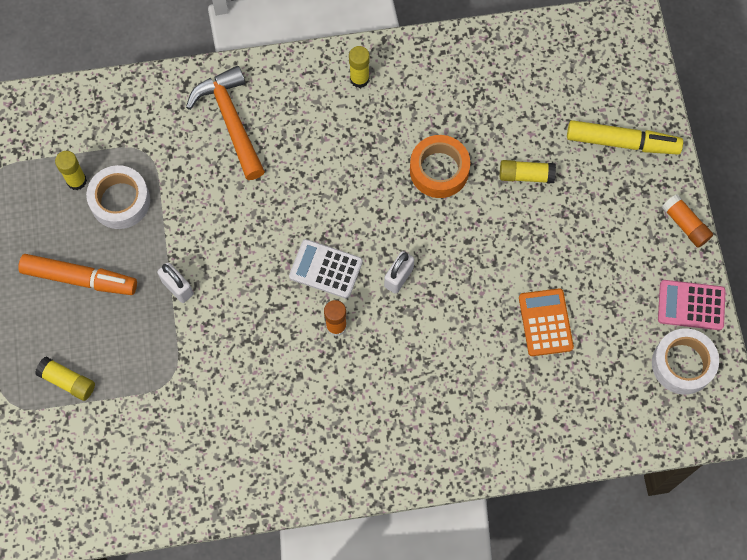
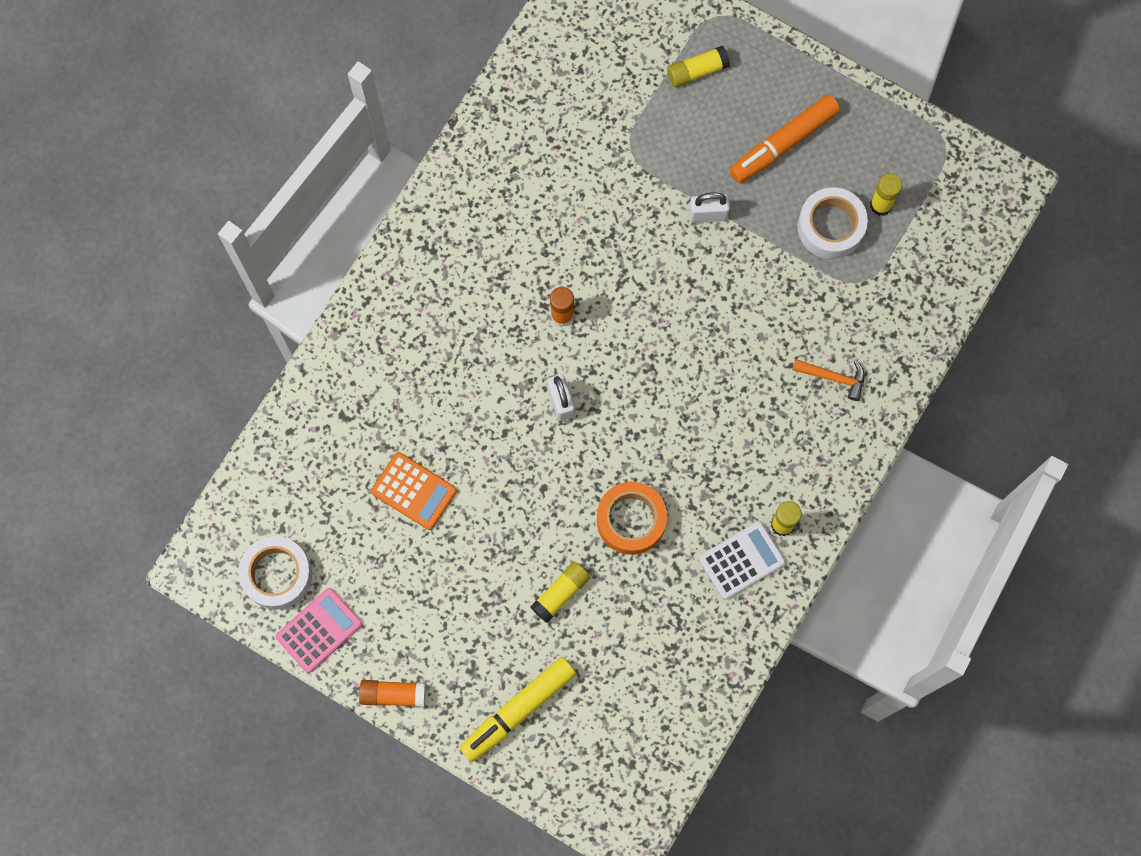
camera: 130 degrees right, 5 degrees up
(230, 120) = (834, 377): orange hammer -> orange hammer, size x0.53
(326, 269) = (621, 347): white calculator -> white calculator (741, 560)

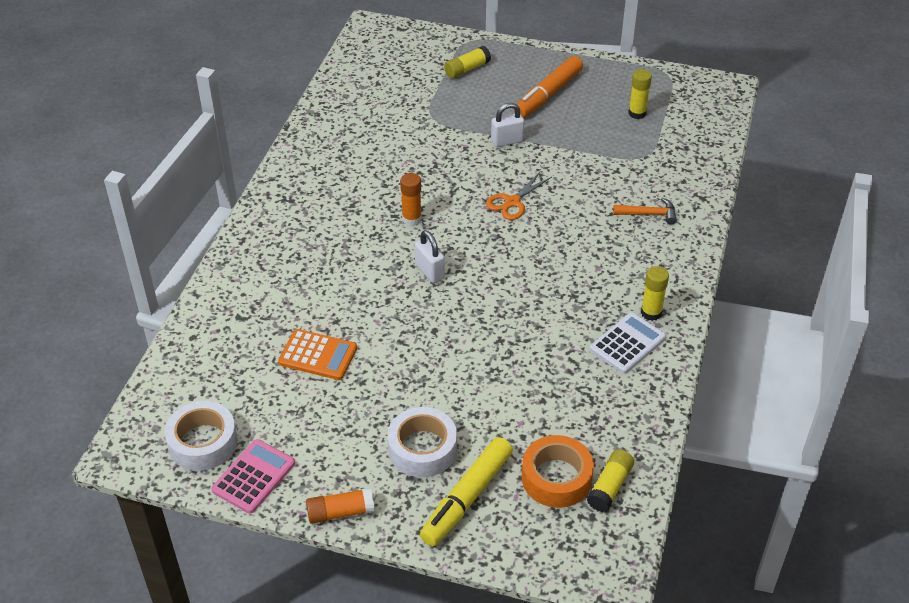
camera: 15 degrees left, 30 degrees down
(560, 593) = (476, 400): yellow glue stick -> yellow glue stick (609, 487)
(631, 520) = (519, 336): orange tape -> orange tape (556, 478)
(684, 318) = (512, 202): none -> orange scissors
(830, 227) = (605, 131): white tape -> white tape (422, 449)

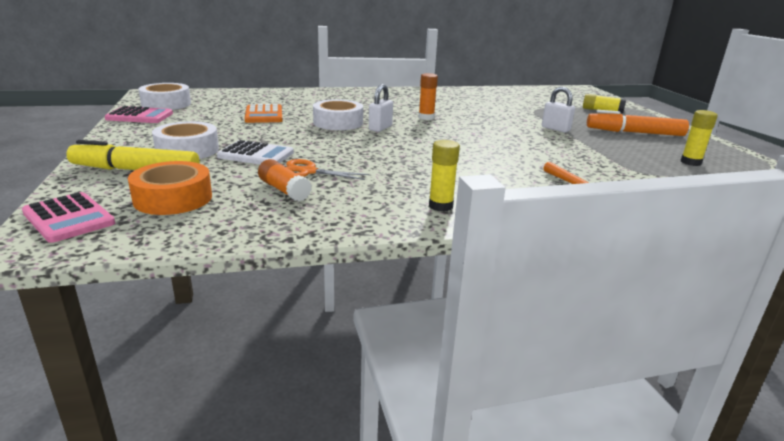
camera: 60 degrees right, 20 degrees down
(340, 512) = (110, 138): orange glue stick -> orange glue stick (284, 190)
(389, 299) = (338, 122): none -> white tape
(512, 202) = (493, 139): orange scissors -> orange scissors (308, 172)
(569, 552) = (68, 218): none -> pink calculator
(609, 487) = (169, 223): yellow glue stick -> none
(627, 344) = (383, 202): white calculator -> white calculator (256, 155)

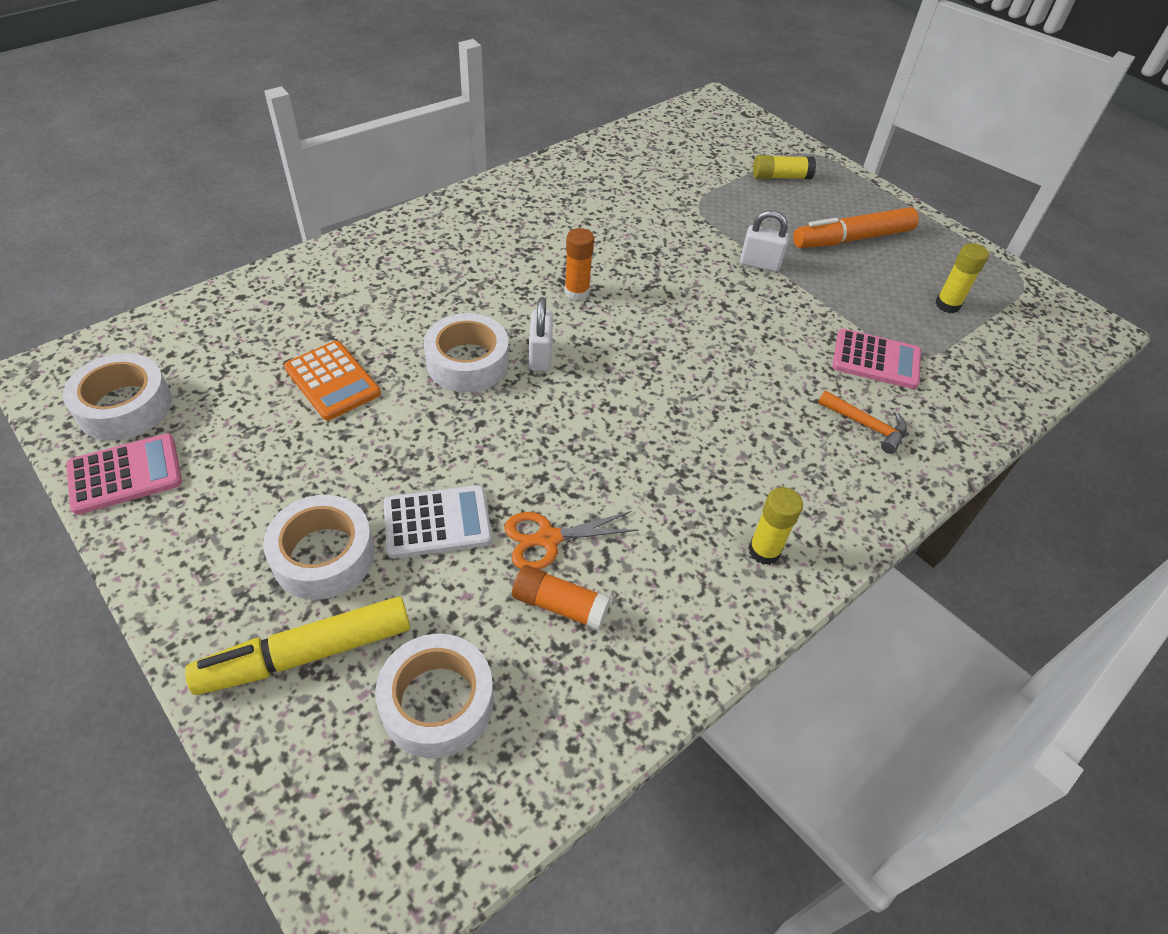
camera: 30 degrees left, 25 degrees up
(68, 218) = (348, 828): pink calculator -> pink calculator (876, 360)
(173, 198) = (437, 702): orange tape -> white tape

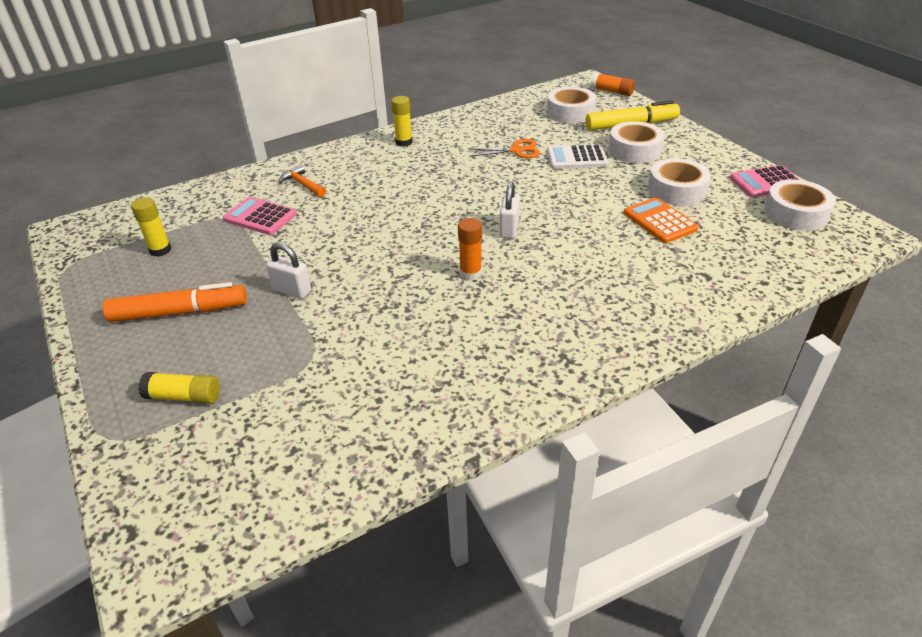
camera: 165 degrees left, 10 degrees down
(467, 362) = (563, 228): white tape -> white tape (676, 190)
(560, 605) = (514, 132): orange glue stick -> orange glue stick (611, 91)

